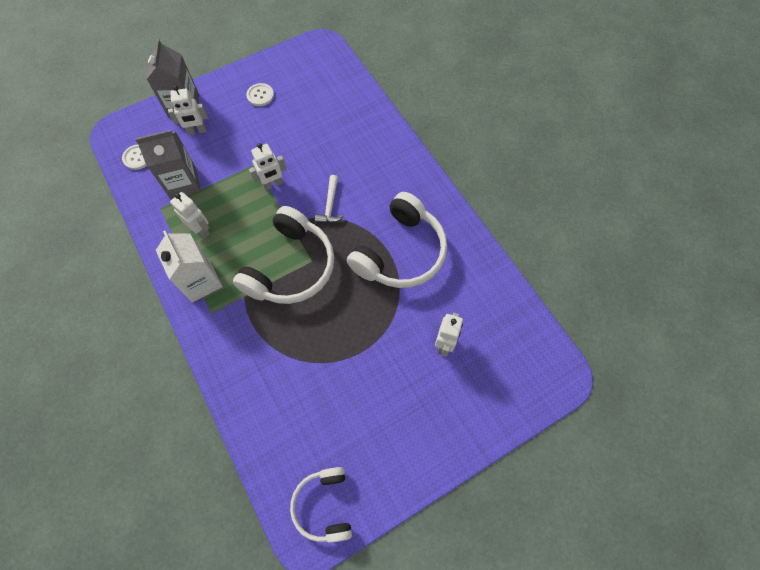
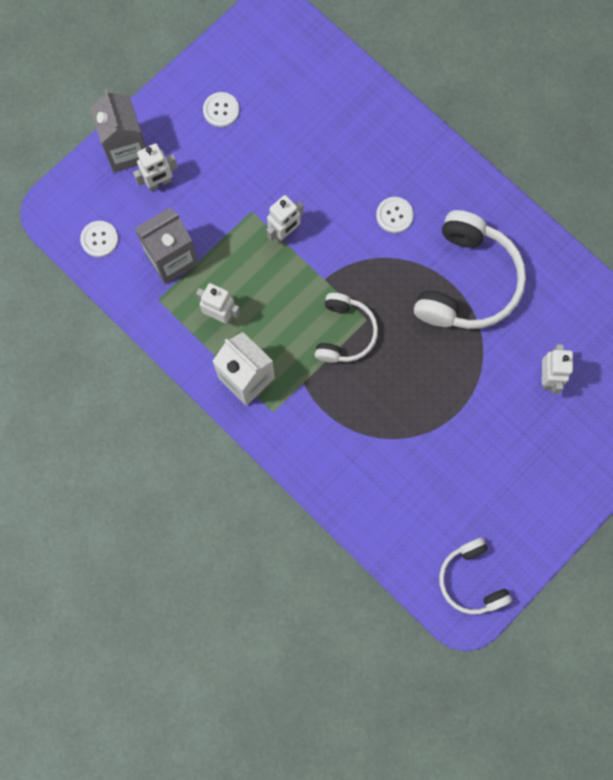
camera: 15 degrees left, 10 degrees up
(290, 267) = (344, 333): white headphones -> white headphones, size x0.59
(330, 205) = (364, 243): white hammer -> none
(359, 191) = (394, 215): none -> white button

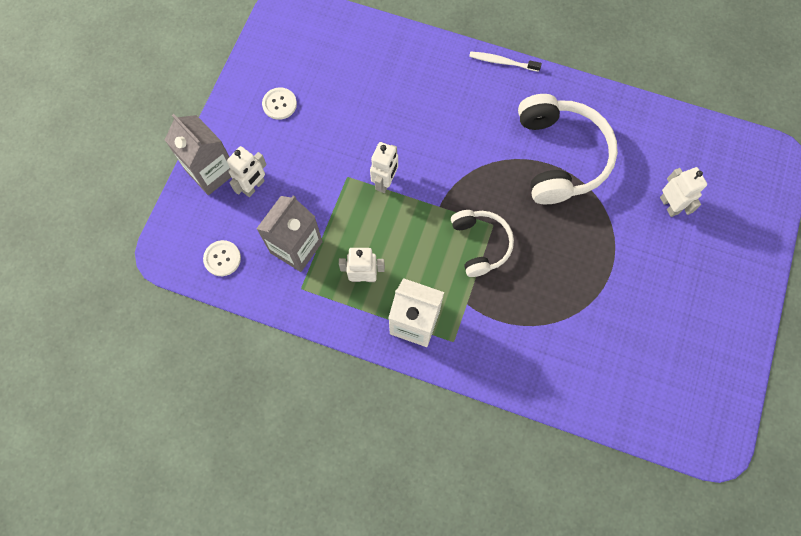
camera: 25 degrees left, 5 degrees down
(394, 215) = (471, 128): white button -> none
(461, 161) = (502, 62): none -> white toothbrush
(471, 580) = (704, 410): white headphones -> none

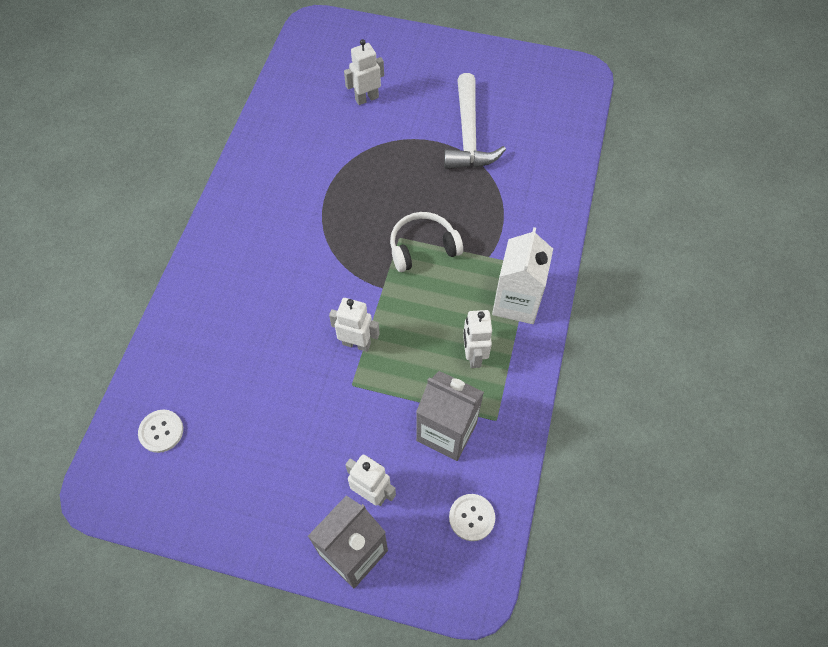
camera: 95 degrees left, 10 degrees down
(279, 104) = (252, 477): white button -> white button (161, 431)
(502, 62) = (201, 236): white toothbrush -> none
(560, 156) = (318, 182): white headphones -> none
(621, 302) = (468, 134): none -> white hammer

